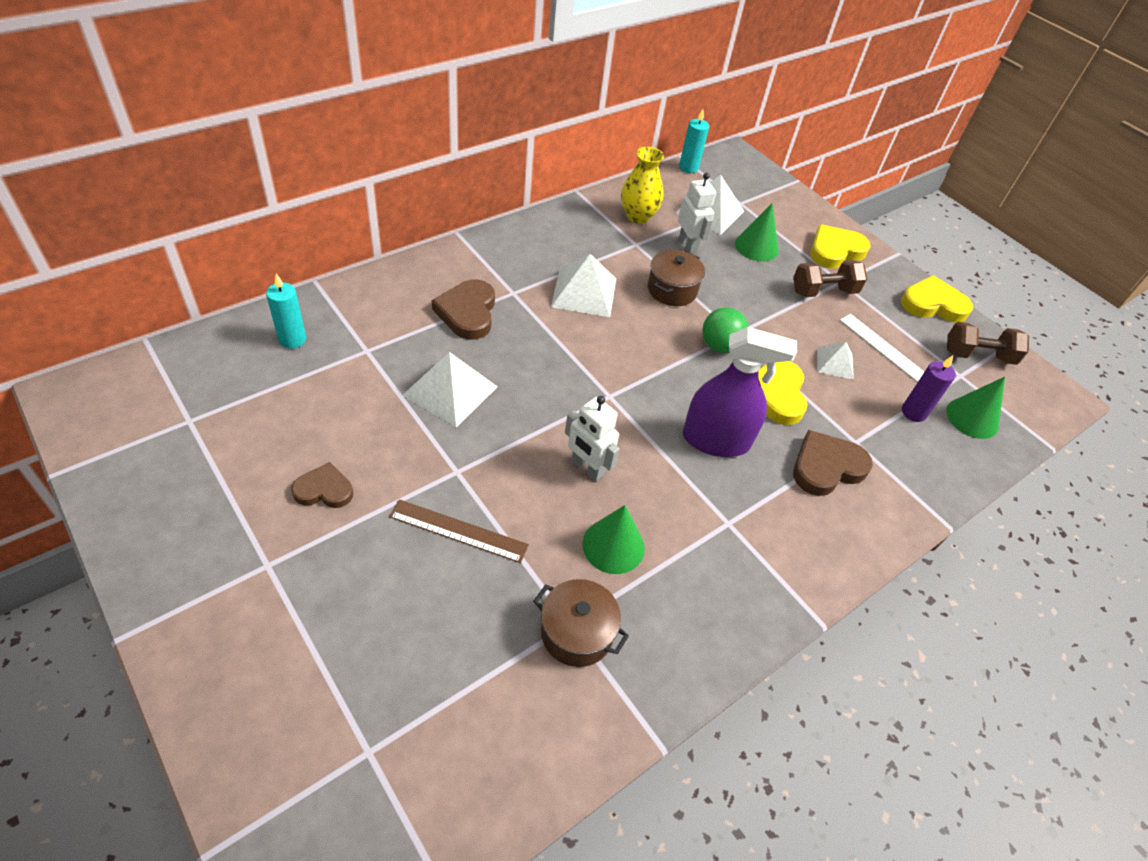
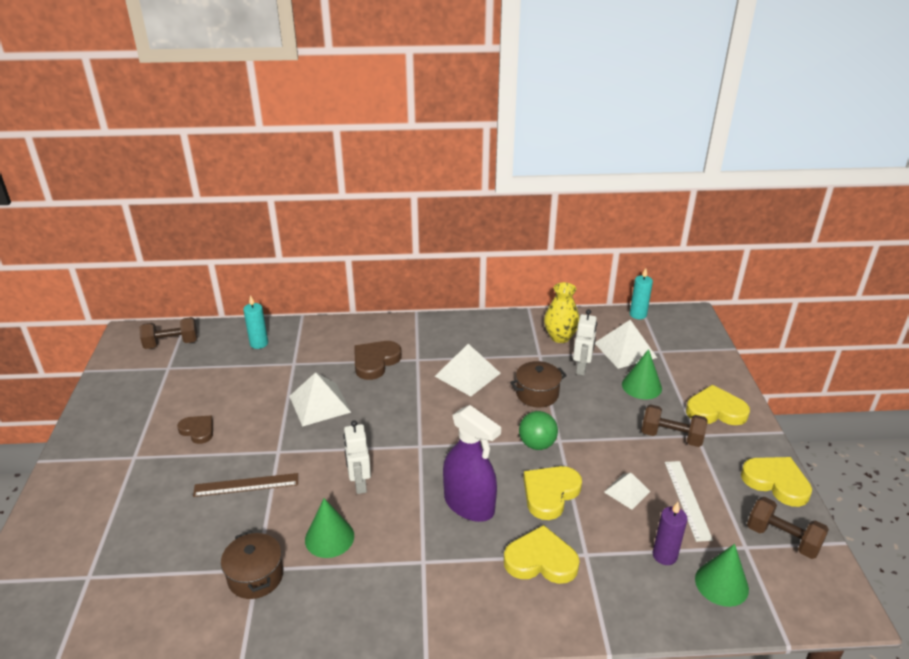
camera: 40 degrees right, 15 degrees down
(158, 384) = (171, 344): none -> brown dumbbell
(458, 531) = (246, 485): brown ruler -> brown ruler turned 60 degrees counterclockwise
(826, 467) = (541, 560): brown heart -> yellow heart

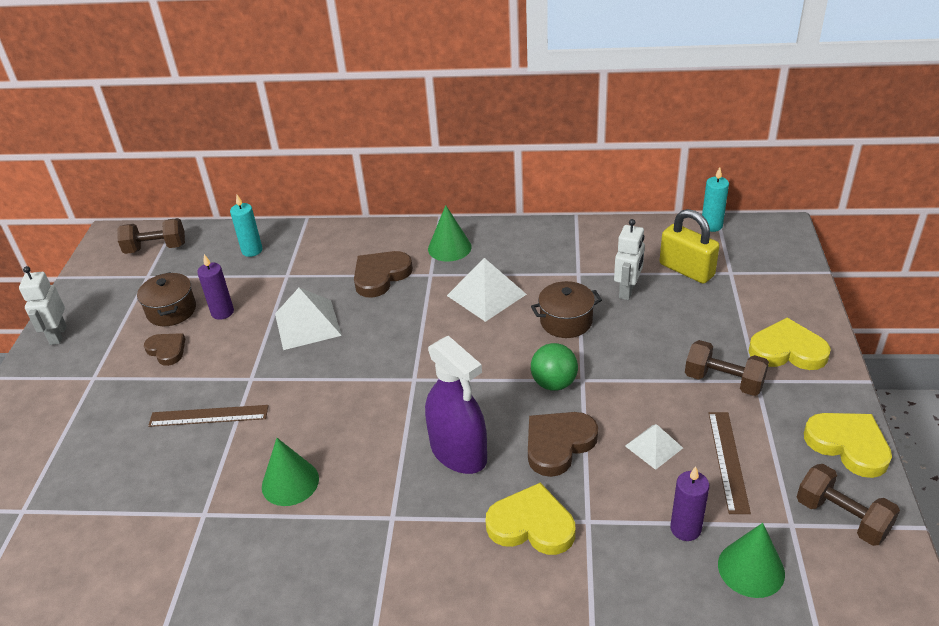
camera: 10 degrees right, 5 degrees up
(242, 396) = (222, 312): none -> purple candle
(255, 576) = (200, 522): brown pot -> brown pot (171, 311)
(359, 483) = (336, 421): white robot -> white robot (58, 335)
(550, 493) = (558, 444): yellow heart -> brown heart
(560, 337) = (608, 251): yellow vase -> none
(625, 350) = (686, 270): white pyramid -> yellow padlock
(641, 386) = (698, 316): green cone -> green cone (449, 248)
(687, 499) = (728, 461): white ruler -> brown ruler

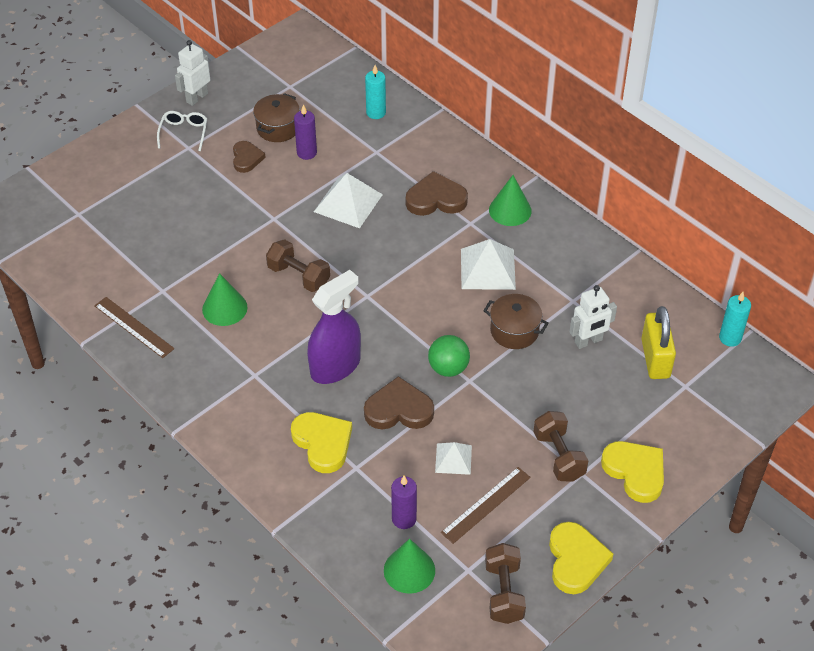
camera: 40 degrees right, 10 degrees up
(75, 369) = (184, 133): none -> white glasses
(156, 248) = (317, 64): brown dumbbell -> brown dumbbell (298, 276)
(208, 416) = (225, 227): brown ruler -> brown ruler (134, 327)
(458, 453) = (335, 366): purple spray bottle -> purple spray bottle turned 135 degrees counterclockwise

